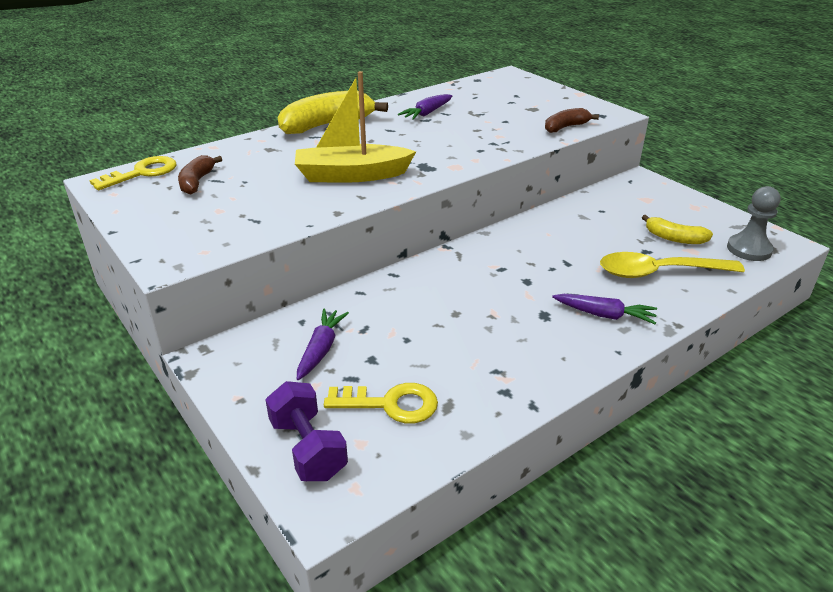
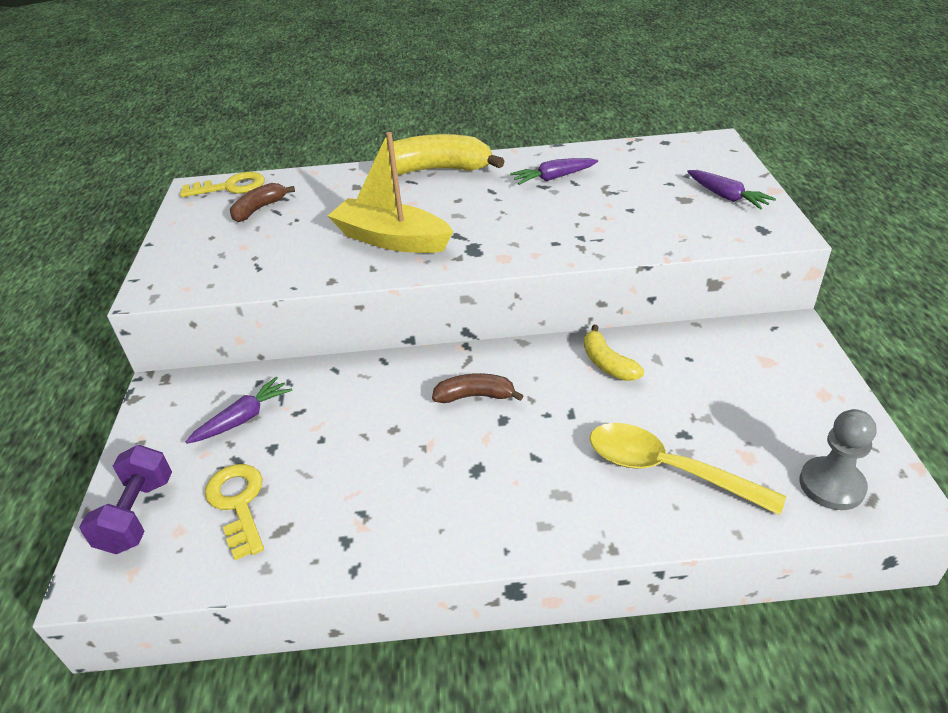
camera: 35 degrees right, 5 degrees up
(390, 404) = (238, 503): yellow key -> yellow key turned 150 degrees counterclockwise
(565, 127) = (693, 237): brown banana -> brown banana (475, 396)
(604, 315) = (539, 498): purple carrot -> purple carrot (726, 197)
(674, 238) = (741, 430): yellow banana -> yellow banana (607, 364)

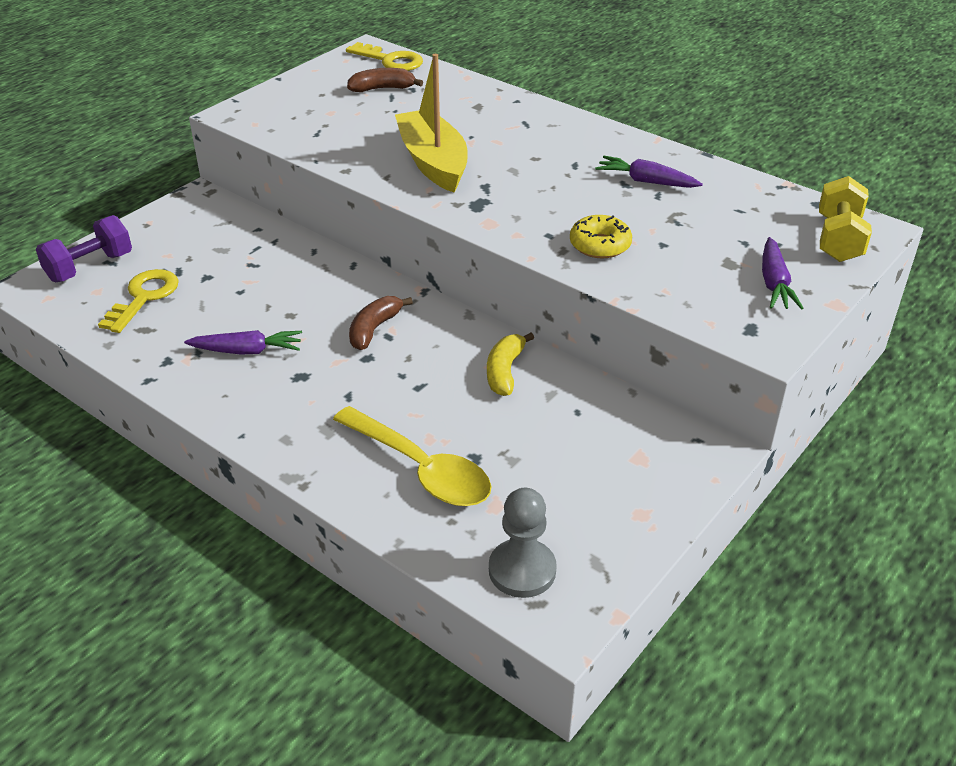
camera: 40 degrees right, 0 degrees up
(243, 418) = (216, 247): purple carrot -> purple carrot (247, 351)
(437, 169) = (562, 124): yellow banana -> none
(475, 396) = (374, 329): brown banana -> brown banana turned 105 degrees counterclockwise
(597, 231) = (600, 245): none -> yellow donut
(667, 469) = (421, 469): yellow spoon -> yellow spoon turned 150 degrees clockwise
(710, 155) = (838, 239): none -> yellow dumbbell

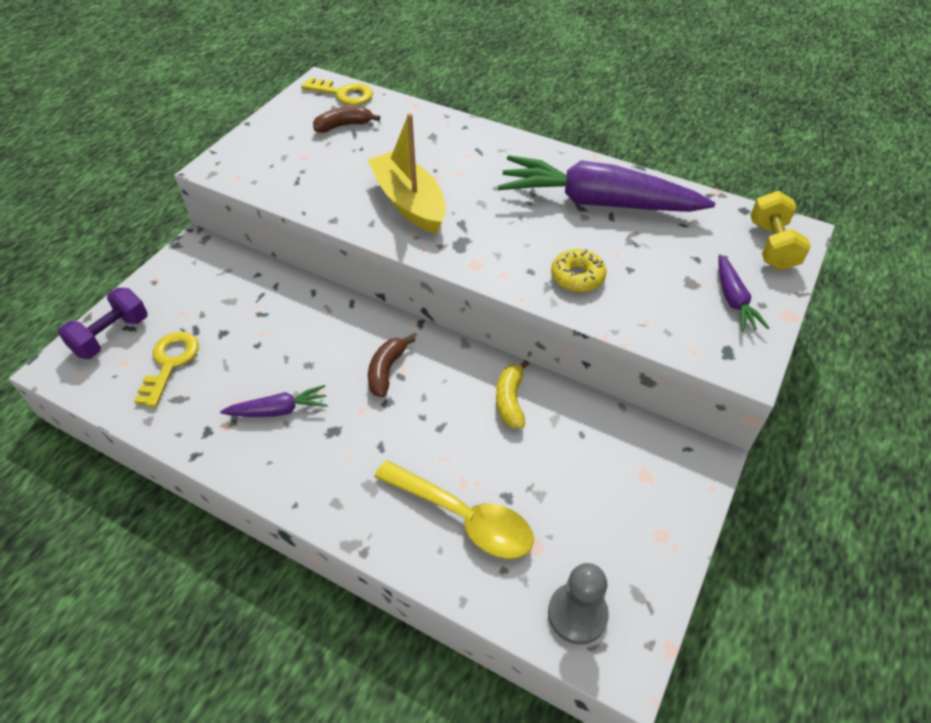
camera: 10 degrees left, 10 degrees up
(646, 181) = (598, 203): purple carrot -> purple carrot, size x2.25

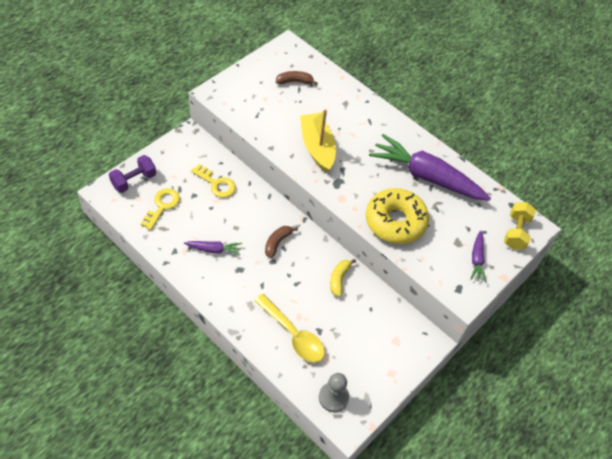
camera: 10 degrees right, 5 degrees up
(343, 94) = (300, 57): yellow key -> yellow key (216, 184)
(577, 277) = (395, 221): yellow donut -> yellow donut, size x2.01

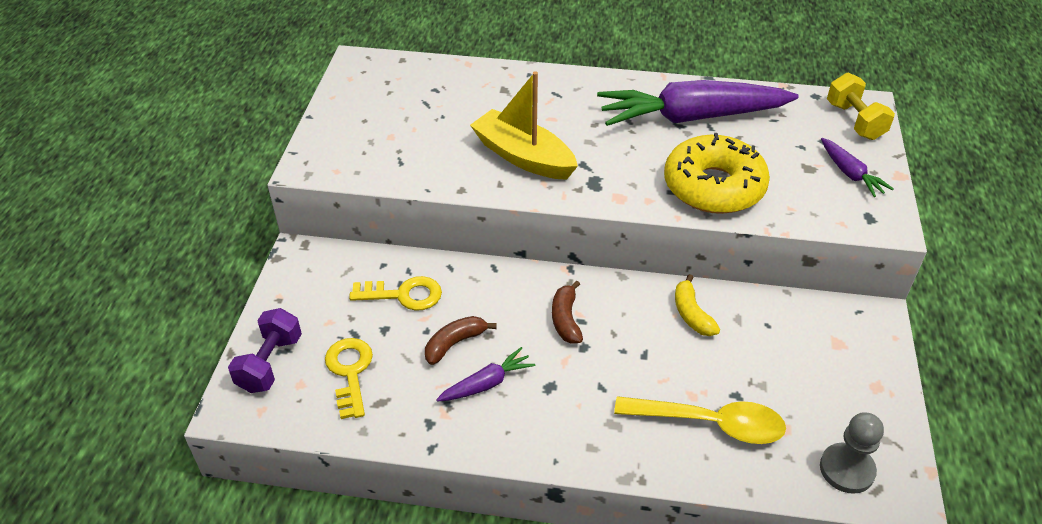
camera: 30 degrees left, 10 degrees down
(294, 81) = (411, 97): brown banana -> brown banana (454, 343)

